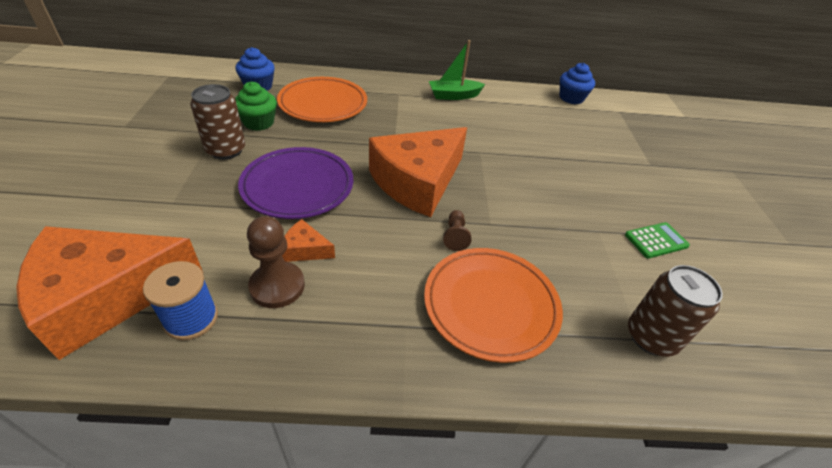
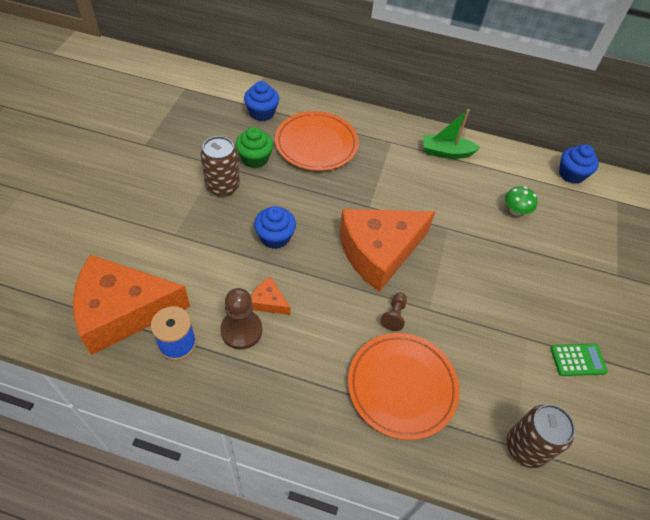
camera: 15 degrees right, 10 degrees up
(298, 186) = (275, 237): purple plate -> blue cupcake
(536, 130) = (515, 211): none -> green mushroom

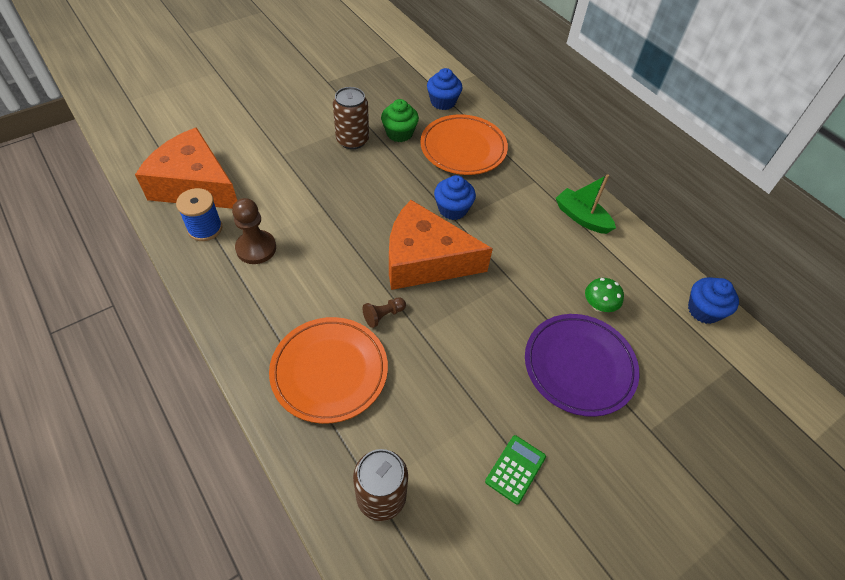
camera: 40 degrees right, 0 degrees up
(268, 302) = (296, 241): orange cheese -> none
(275, 237) = (352, 199): blue cupcake -> blue cupcake (452, 209)
(544, 262) = (579, 366): none -> purple plate
(578, 360) = (515, 469): green calculator -> green calculator turned 90 degrees counterclockwise

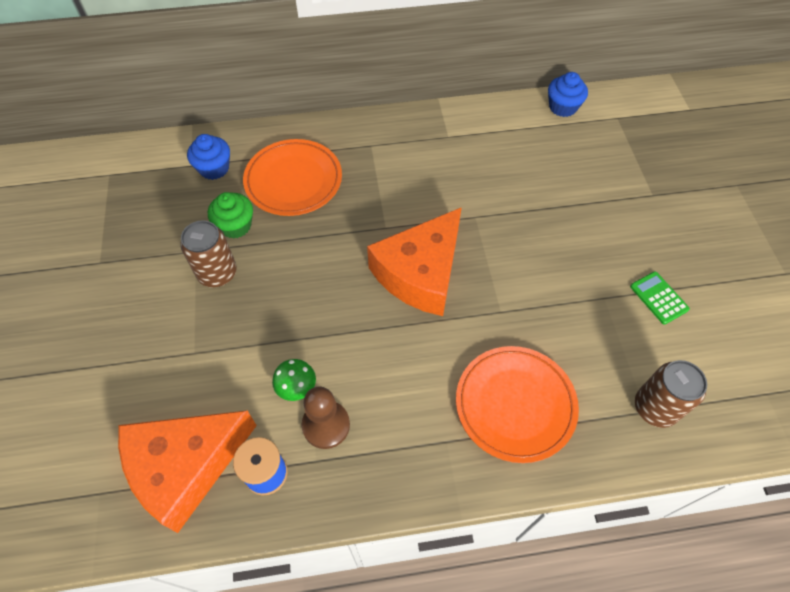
camera: 60 degrees left, 5 degrees up
(383, 315) = (470, 334): brown pawn -> none
(452, 209) = (369, 224): blue cupcake -> none
(579, 366) = (582, 211): purple plate -> none
(581, 217) = (432, 134): green boat -> none
(598, 305) = (530, 169): green mushroom -> green mushroom (296, 387)

